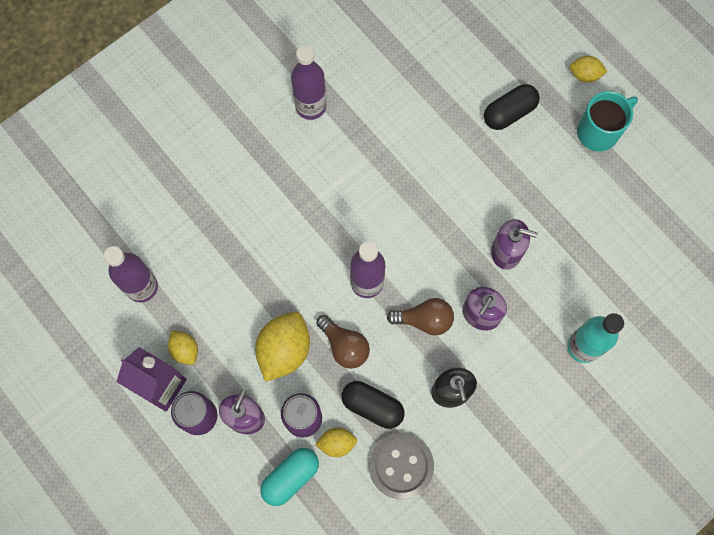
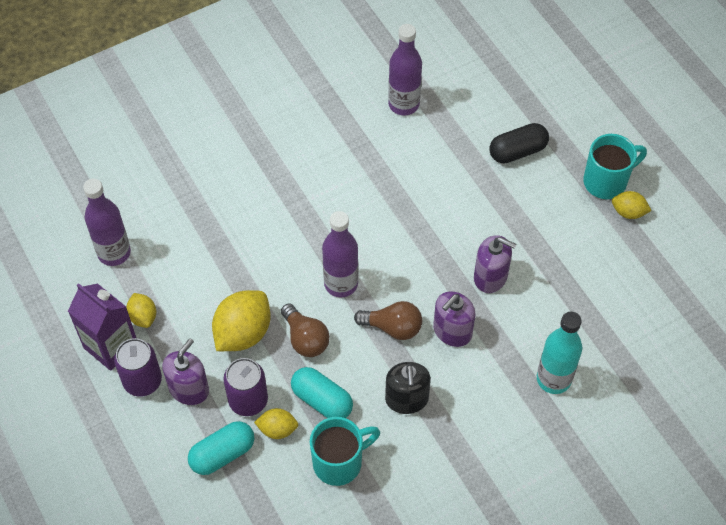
camera: 10 degrees right, 15 degrees down
(310, 106) = (319, 117): purple bottle -> purple bottle (403, 104)
(372, 406) = (322, 400): black capsule -> turquoise capsule
(401, 466) = (339, 462): grey button -> turquoise mug
(584, 75) = (601, 128): yellow lemon -> yellow lemon (628, 212)

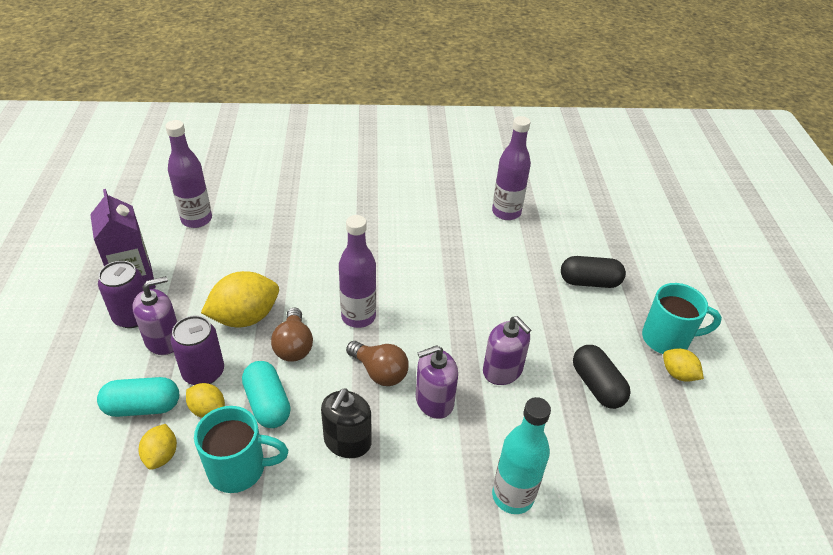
camera: 25 degrees right, 15 degrees down
(143, 317) = (177, 271): yellow lemon -> yellow lemon (161, 455)
(571, 254) = (597, 386): none -> black capsule

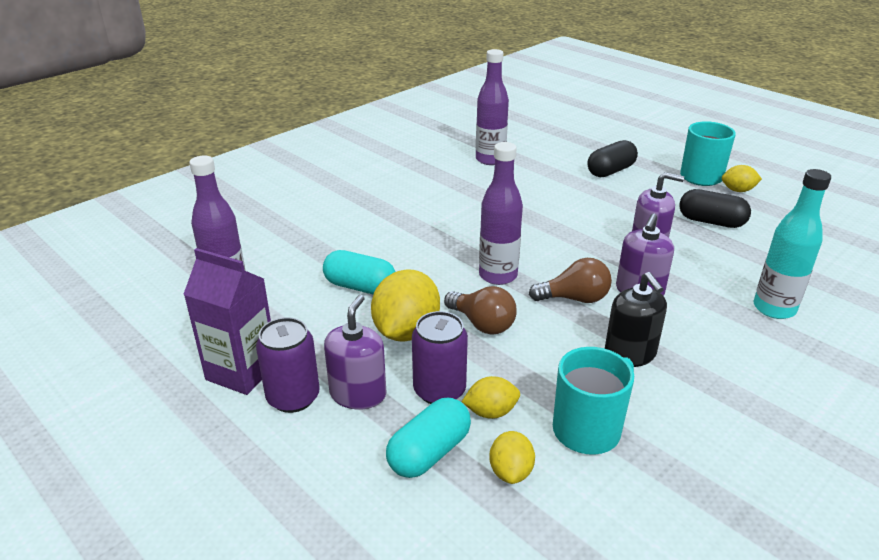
camera: 40 degrees left, 10 degrees down
(161, 455) = (511, 471): yellow lemon -> yellow lemon turned 45 degrees clockwise
(267, 404) = (531, 373): turquoise capsule -> turquoise capsule (360, 287)

